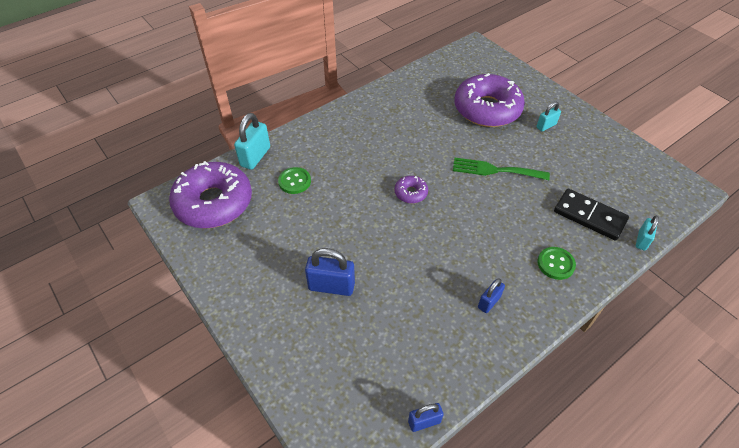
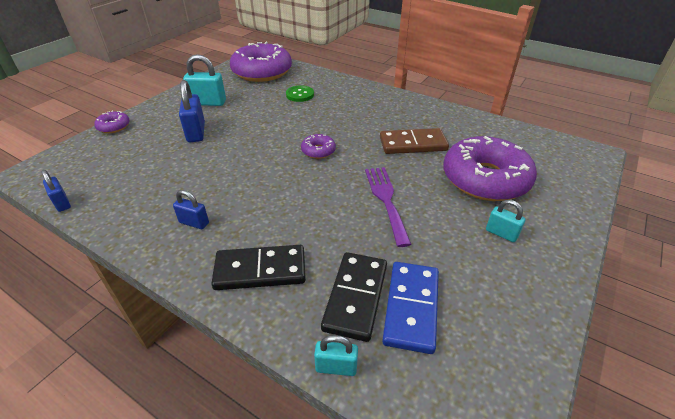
camera: 70 degrees right, 10 degrees down
(255, 156) = (316, 75): turquoise padlock -> turquoise padlock (208, 103)
(275, 374) = (114, 127): none -> purple donut
(425, 130) = (413, 144): none -> brown domino
(495, 170) = (386, 200): green fork -> purple fork
(555, 264) = (260, 270): green button -> black domino
(602, 192) = (411, 307): none -> blue domino

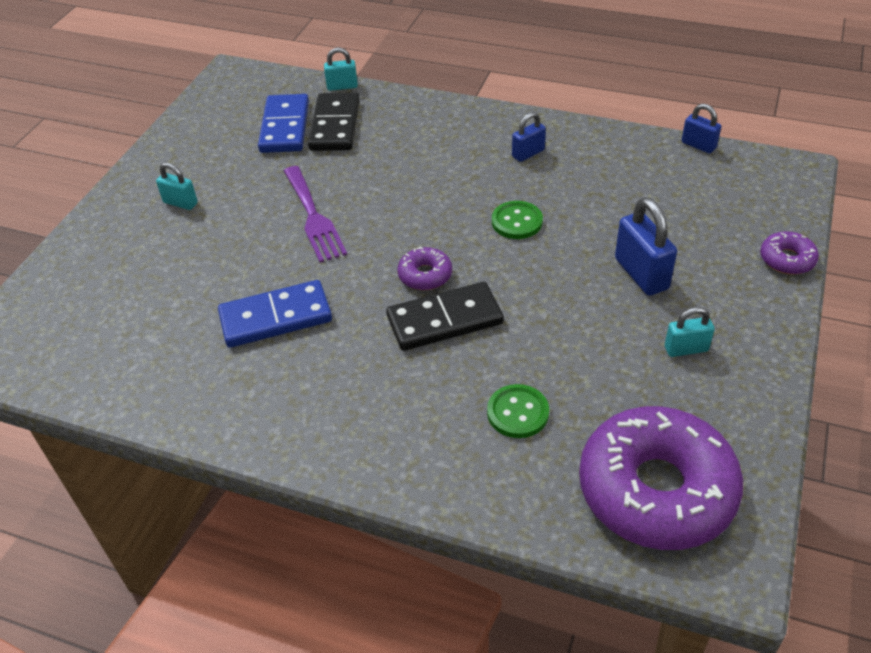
camera: 170 degrees right, 5 degrees up
(194, 223) = (528, 153): blue padlock -> blue padlock turned 45 degrees counterclockwise
(208, 103) = (686, 349): turquoise padlock -> turquoise padlock, size x0.60
(243, 171) = (517, 222): none -> green button
(260, 270) = (430, 128): black domino -> black domino (444, 320)
(413, 144) = (275, 318): brown domino -> blue domino
(485, 179) = (176, 271): purple donut -> none

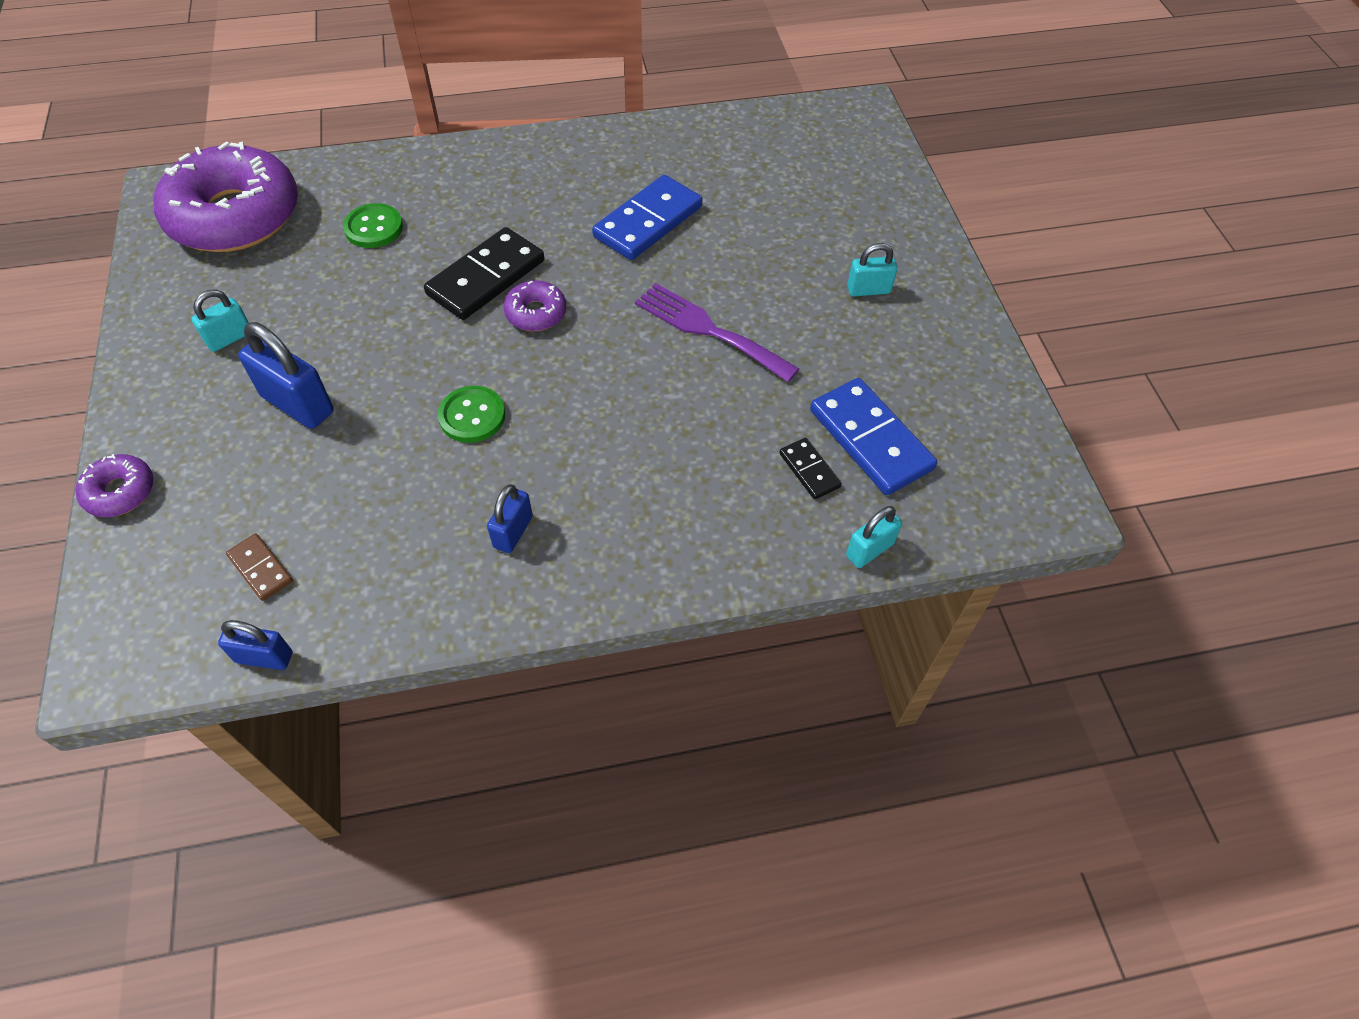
camera: 145 degrees right, 10 degrees up
(335, 125) = (809, 470): black domino -> black domino, size x0.51
(692, 185) = (260, 569): none -> brown domino

